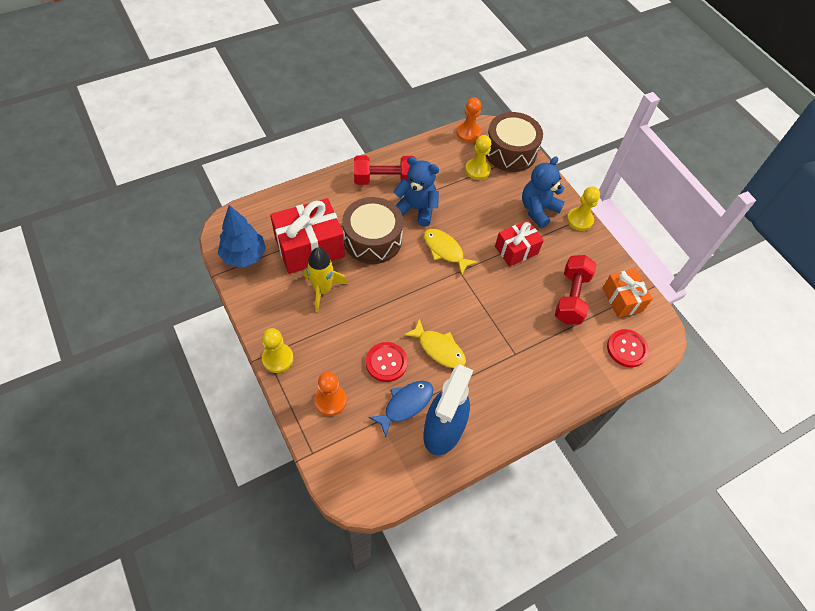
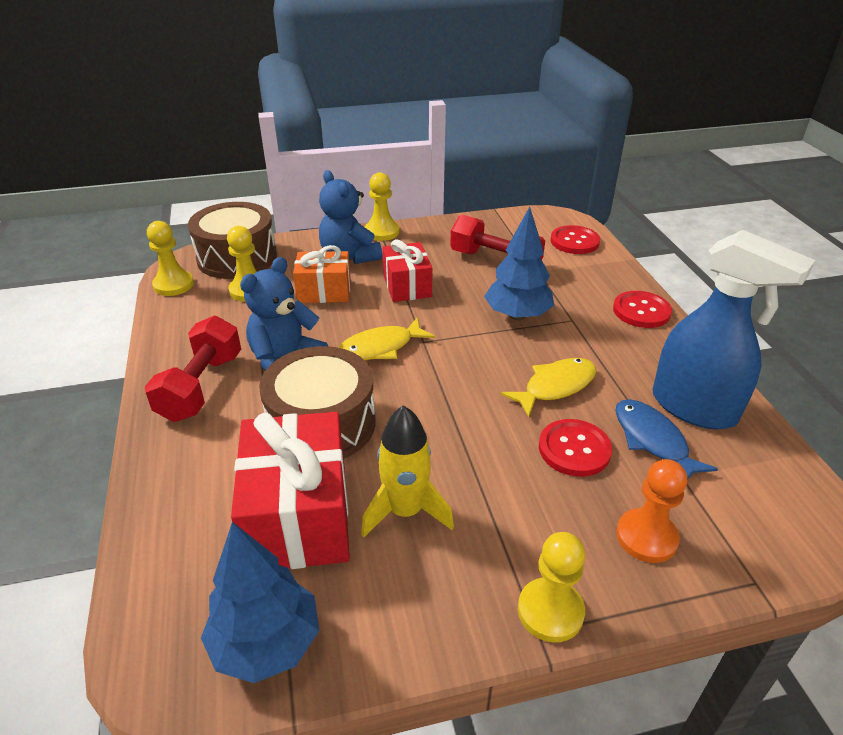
camera: 70 degrees left, 20 degrees down
(468, 133) = (173, 285): orange pawn -> yellow pawn
(507, 319) = (517, 315): none -> blue tree
(544, 399) = (641, 311): none -> red button
(622, 299) = (507, 230): orange gift -> orange gift (324, 291)

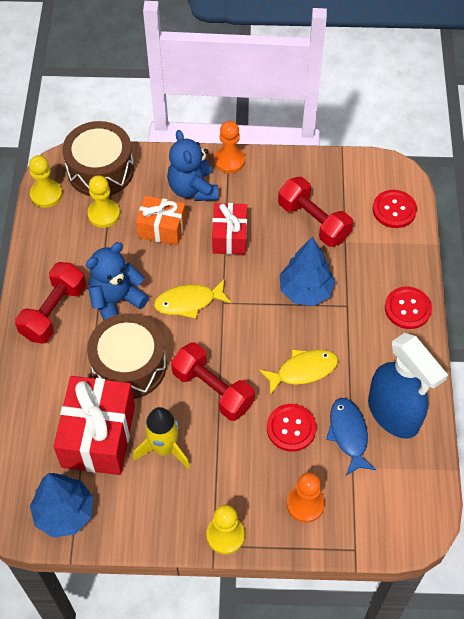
camera: 15 degrees right, 20 degrees up
(382, 232) = (229, 160): yellow pawn -> orange pawn
(448, 428) = (213, 389): none -> red dumbbell

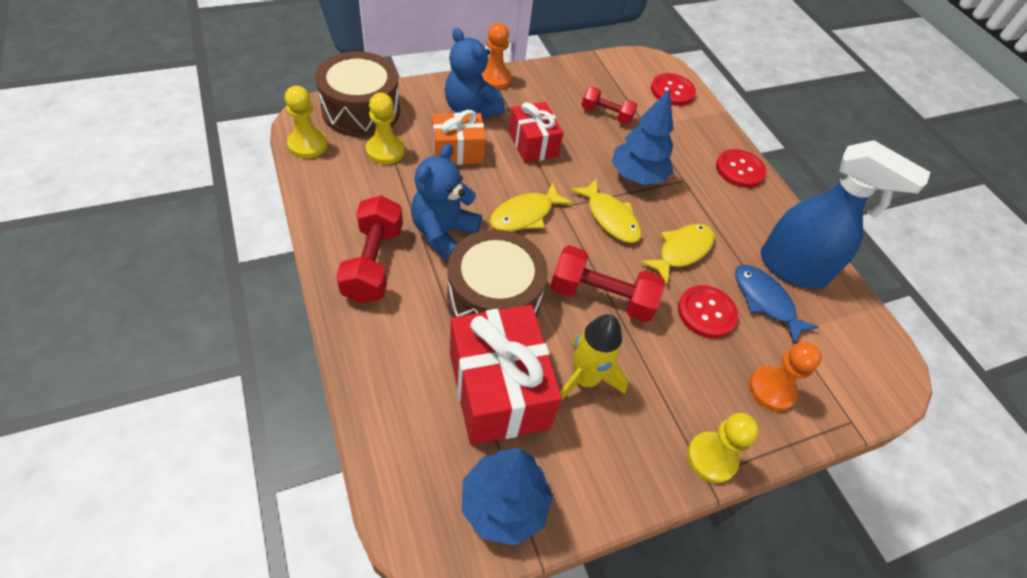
camera: 30 degrees left, 5 degrees down
(259, 324) = (610, 218): none -> yellow fish
(313, 221) = (606, 115): red dumbbell -> red dumbbell, size x0.63

